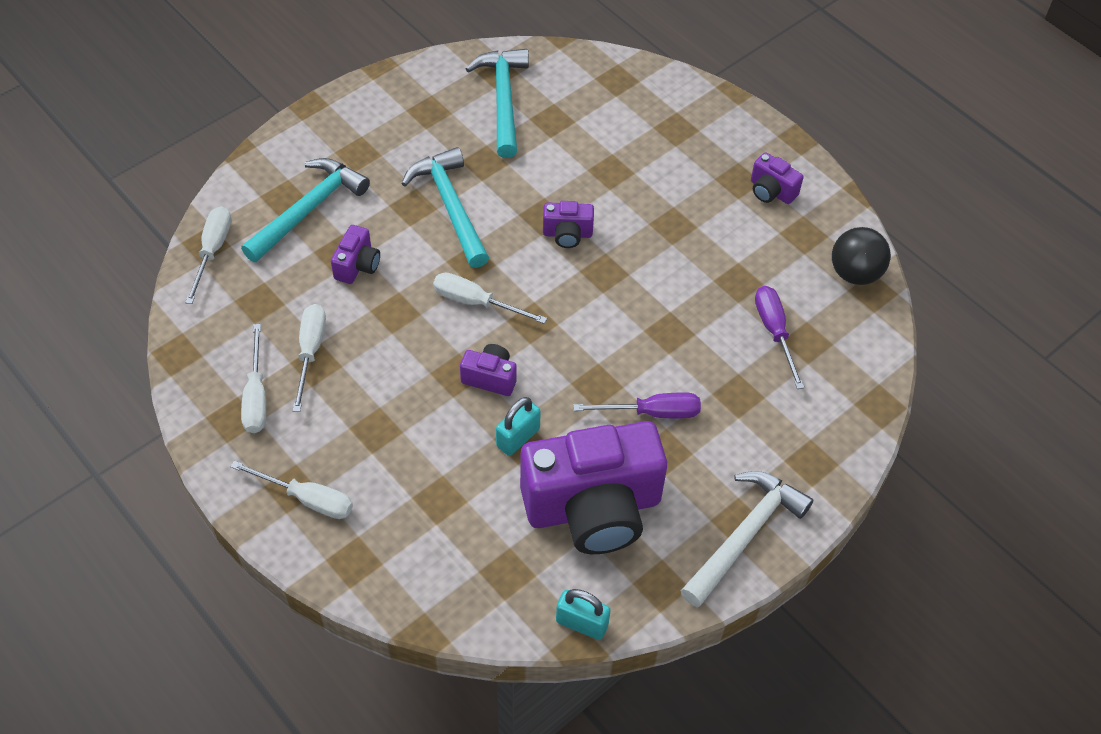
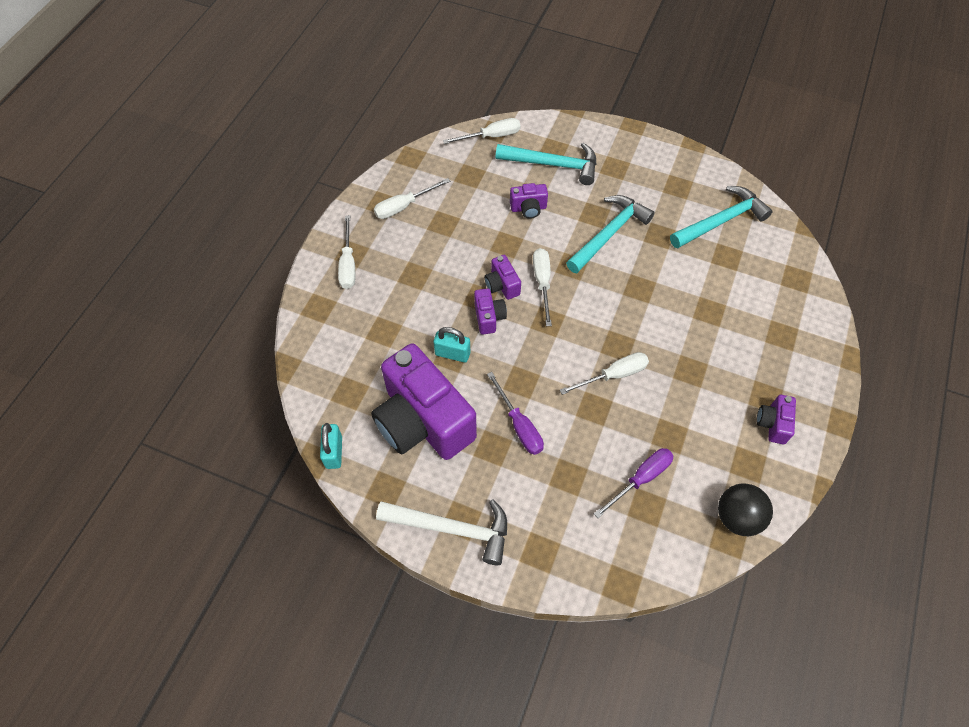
camera: 65 degrees right, 5 degrees up
(310, 352) = (450, 216): white screwdriver -> white screwdriver (613, 375)
(567, 234) = (634, 309): purple camera -> purple camera (502, 285)

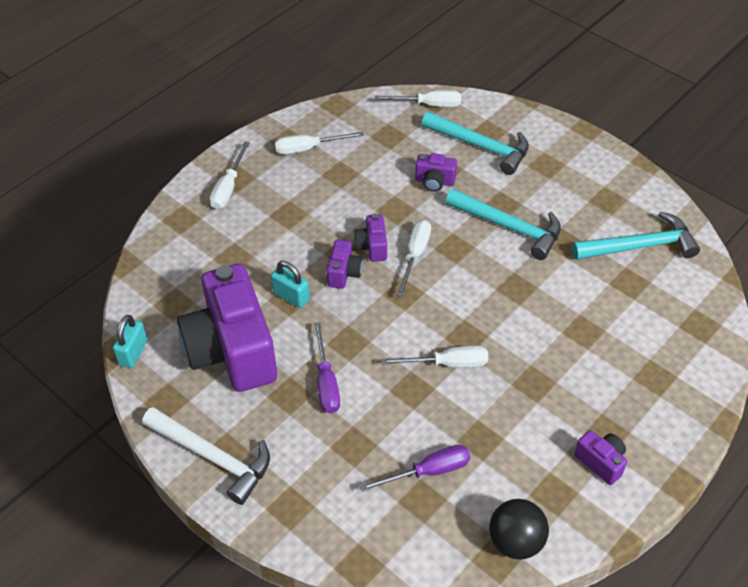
camera: 20 degrees right, 10 degrees down
(609, 234) = (509, 227): turquoise hammer -> turquoise hammer turned 60 degrees clockwise
(773, 424) = (601, 462): purple camera -> purple camera turned 105 degrees clockwise

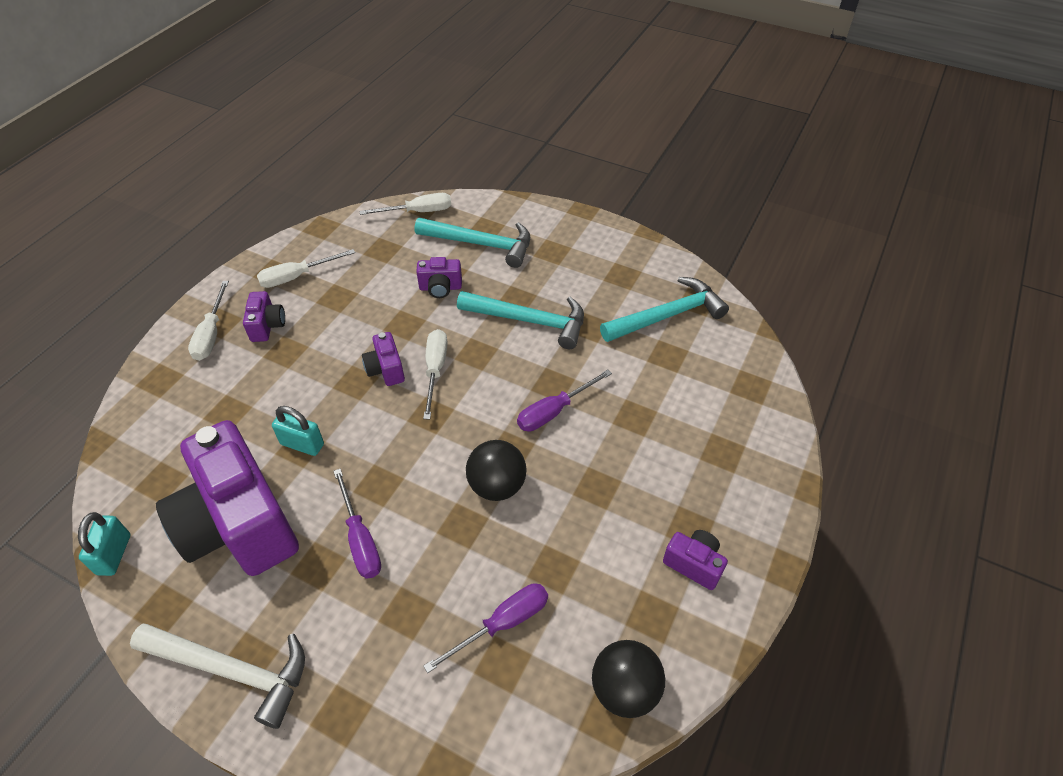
camera: 15 degrees left, 0 degrees up
(344, 273) = (359, 405): purple camera -> purple camera (267, 326)
(448, 364) = (497, 485): white screwdriver -> black ball
(512, 312) = (554, 411): none -> purple screwdriver

